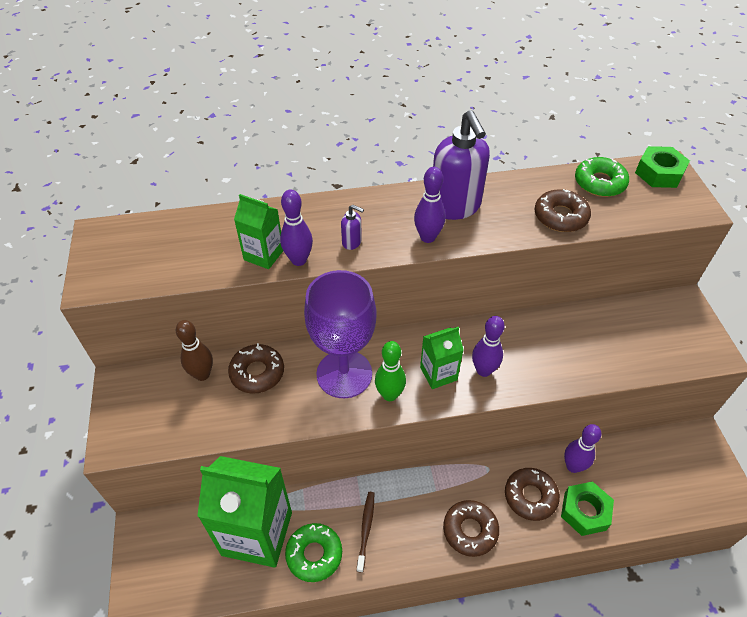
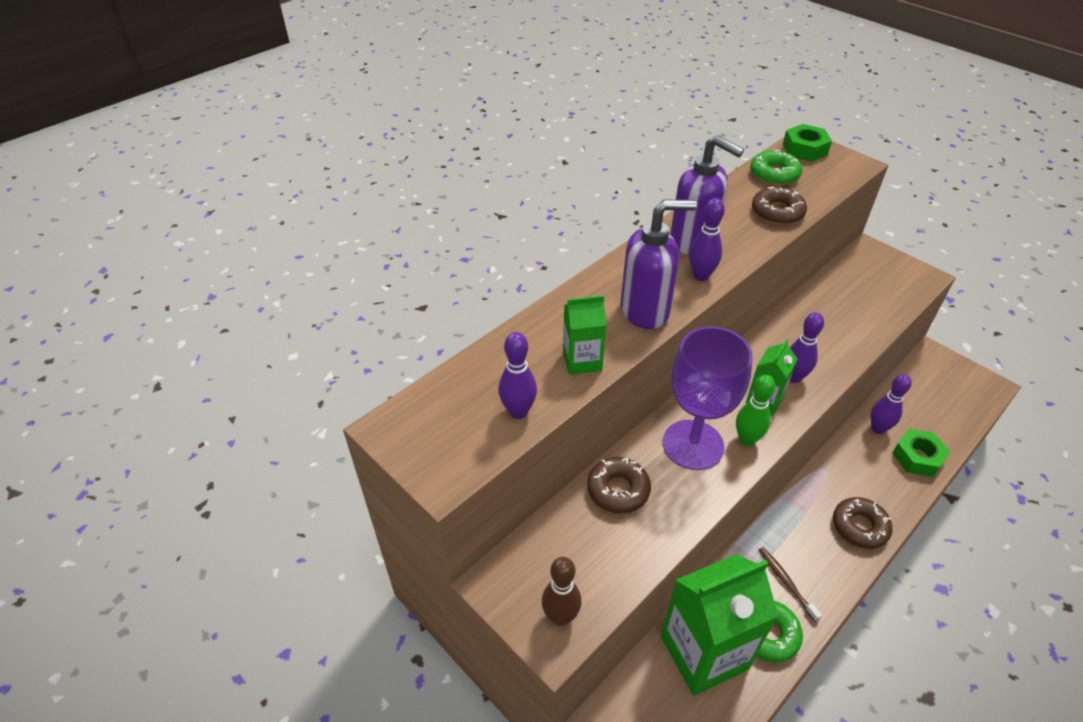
camera: 35 degrees left, 5 degrees down
(202, 374) = (569, 523): brown bowling pin -> brown bowling pin (560, 617)
(299, 260) = (618, 349): purple bowling pin -> purple bowling pin (518, 411)
(352, 242) = (645, 310): purple soap dispenser -> purple soap dispenser, size x2.36
(530, 496) = (873, 471): brown donut -> none

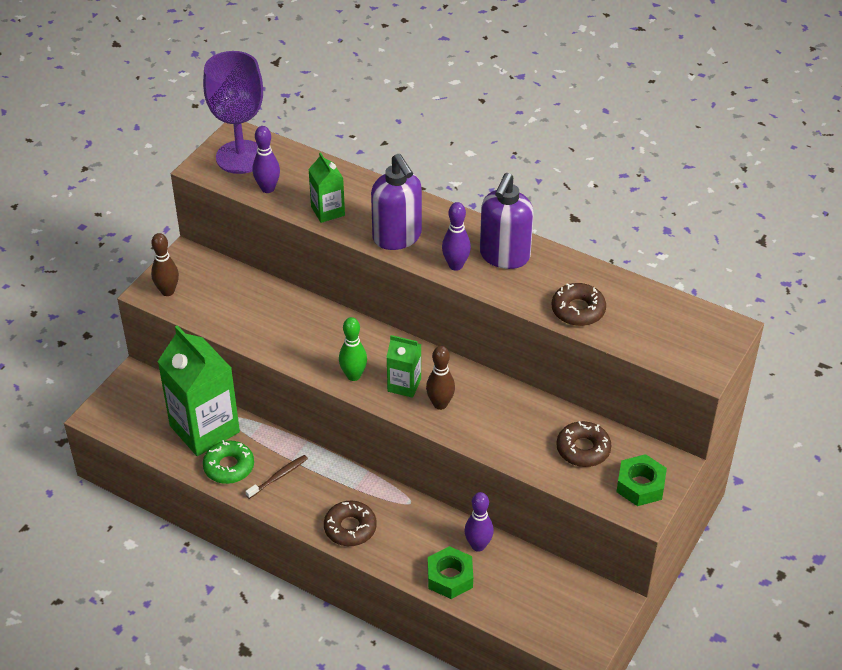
camera: 75 degrees right, 0 degrees up
(618, 490) = (279, 305): brown donut -> brown donut (583, 449)
(693, 445) = (337, 343): purple goblet -> purple goblet (241, 157)
(774, 174) = (648, 305): green donut -> none
(794, 377) = (440, 404): purple bowling pin -> brown bowling pin
(804, 149) = (713, 327): green nut -> green nut (640, 485)

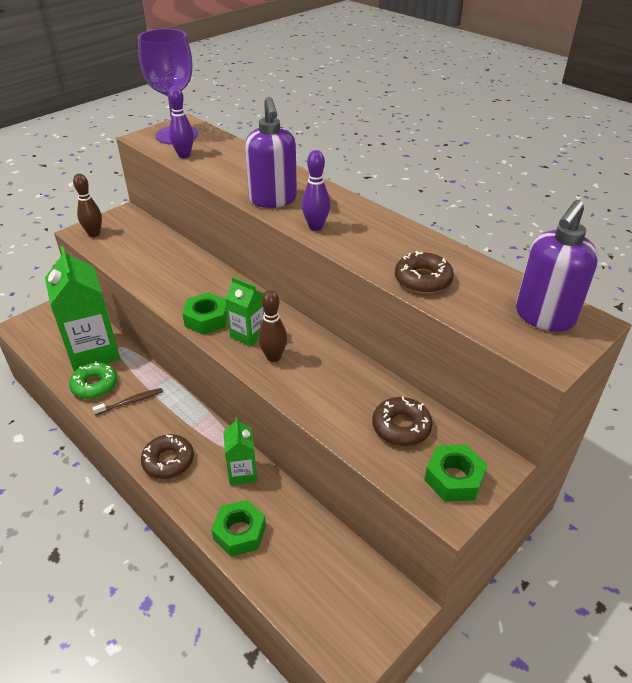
camera: 15 degrees right, 5 degrees down
(328, 211) = (223, 175): green carton -> green carton (242, 472)
(353, 376) = (206, 319): green bowling pin -> green nut
(478, 545) = (281, 506): purple bowling pin -> none
(504, 256) = (365, 227): purple soap dispenser -> purple soap dispenser (544, 317)

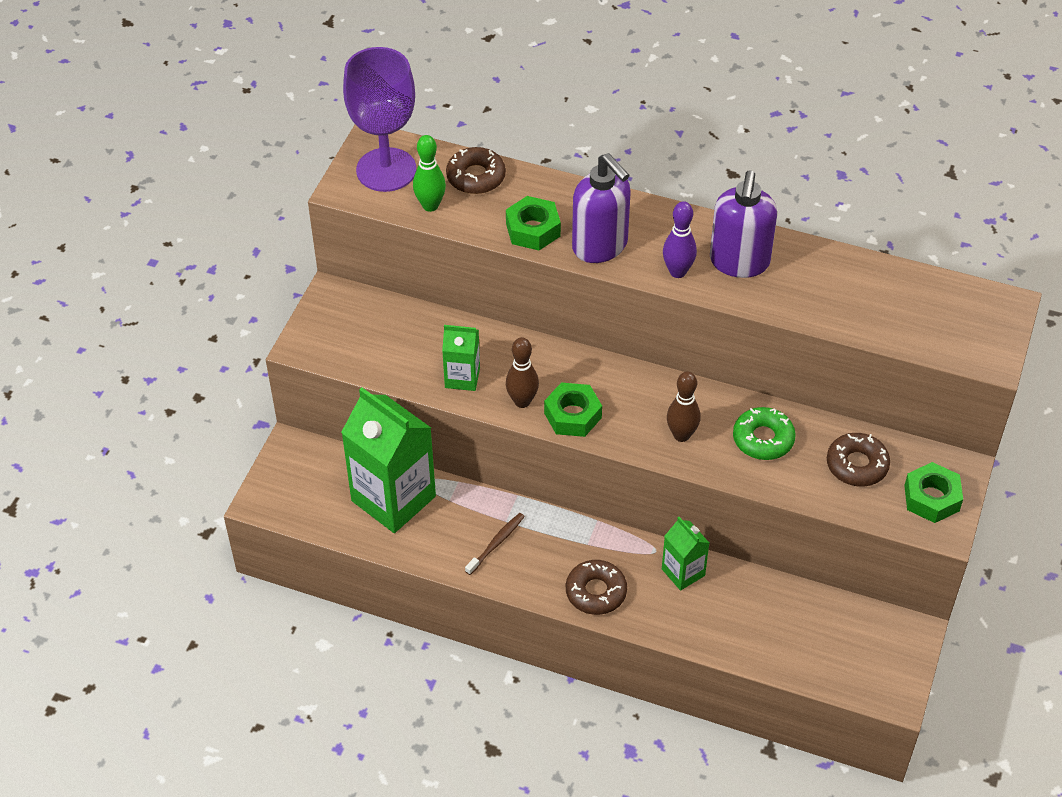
camera: 25 degrees left, 10 degrees up
(94, 234) = (324, 342): brown bowling pin -> brown bowling pin (522, 401)
(94, 385) = (435, 540): green donut -> green donut (763, 439)
(184, 155) = (430, 205): purple bowling pin -> green bowling pin
(239, 532) = (724, 632): green nut -> green nut (533, 229)
(248, 334) = (634, 418): green carton -> green carton (462, 377)
(423, 280) = (832, 307): brown donut -> brown donut (476, 177)
(544, 317) = (965, 313): purple soap dispenser -> purple soap dispenser (739, 262)

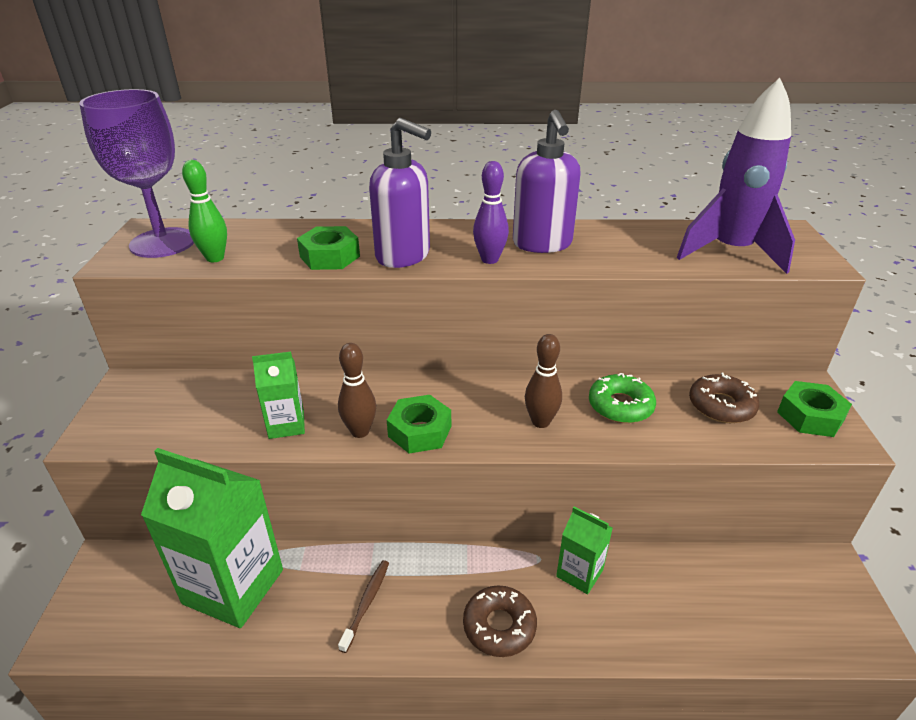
camera: 20 degrees left, 15 degrees down
(476, 177) = (259, 233): brown donut -> none
(916, 321) = (730, 252): none -> purple rocket

